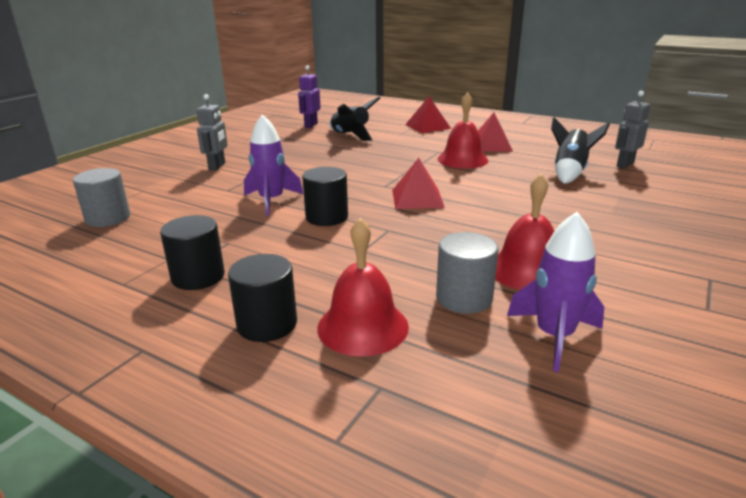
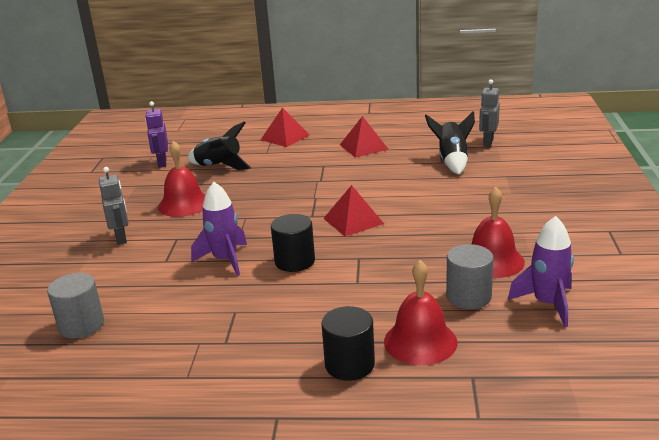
camera: 25 degrees left, 0 degrees up
(198, 277) = (247, 348): black cylinder -> none
(462, 159) = (353, 169): red bell -> red bell (184, 204)

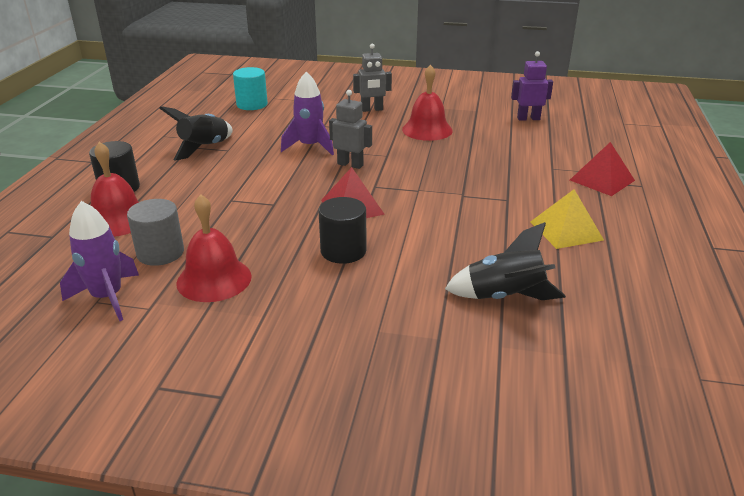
camera: 95 degrees right, 5 degrees up
(81, 325) = (252, 105): grey cylinder -> turquoise cylinder
(219, 166) = (514, 144): black rocket -> black rocket (204, 148)
(295, 261) = (287, 174): black cylinder -> black cylinder (343, 251)
(364, 147) = (566, 230): red pyramid -> yellow pyramid
(488, 142) = (581, 347): grey robot -> grey robot (350, 164)

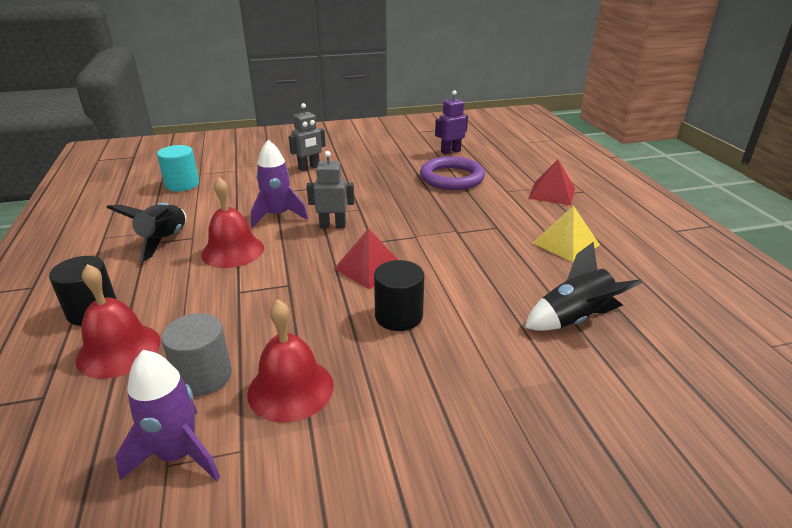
camera: 25 degrees left, 0 degrees up
(427, 130) = (375, 177): red bell -> red bell (233, 251)
(505, 144) = (451, 178): none -> purple ring

